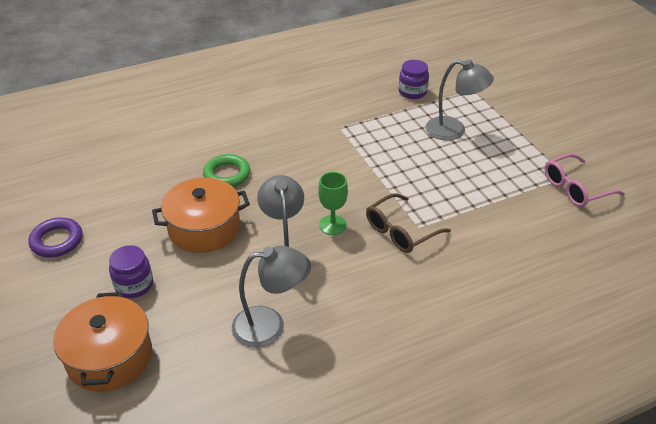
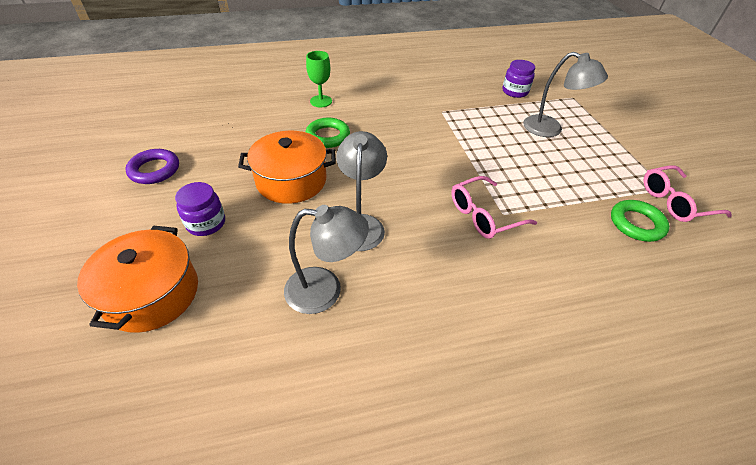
camera: 10 degrees right, 5 degrees up
(332, 225) = (416, 197): green goblet -> green goblet (321, 101)
(400, 231) = (483, 215): brown glasses -> pink glasses
(541, 216) = (636, 224): none -> green ring

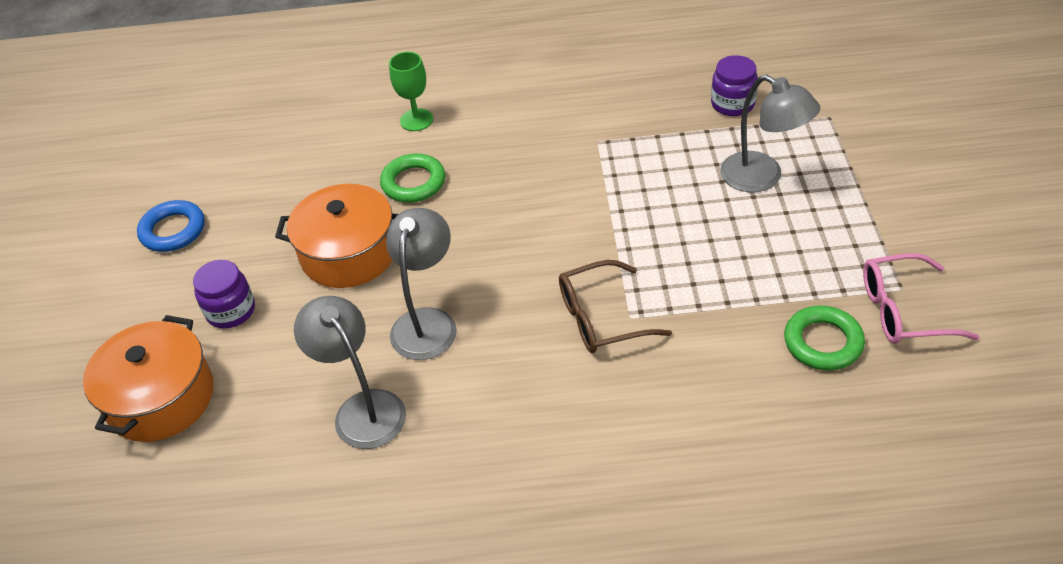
camera: 15 degrees right, 0 degrees up
(154, 170) = (173, 230): purple ring -> blue ring
(325, 290) = (362, 408): grey lamp -> grey lamp turned 135 degrees counterclockwise
(483, 215) = (601, 318): pink glasses -> brown glasses

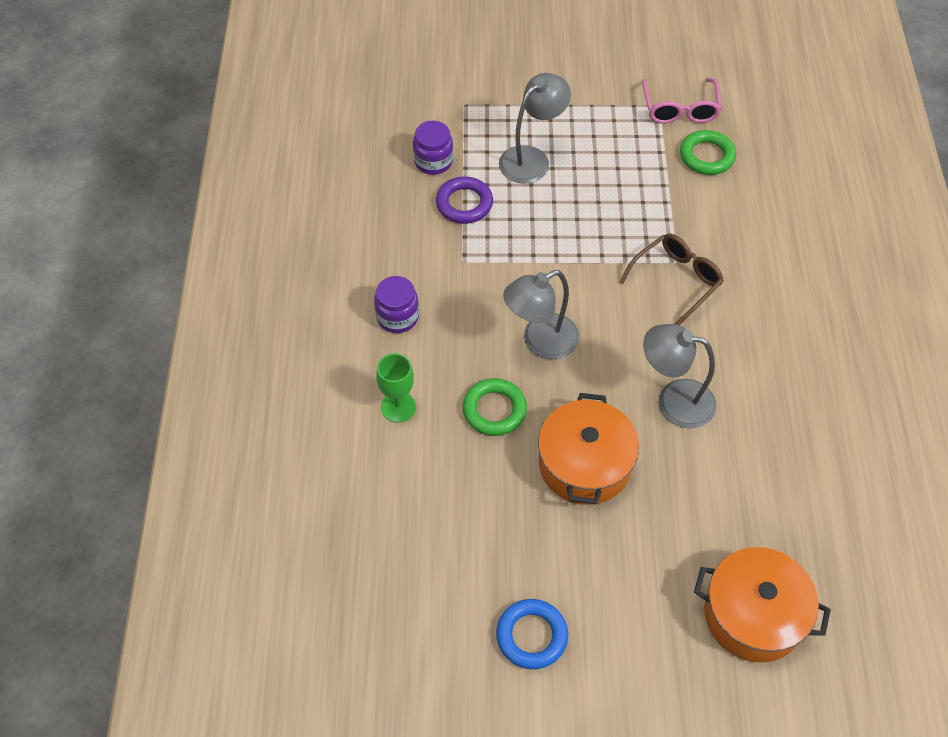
camera: 90 degrees left, 10 degrees up
(231, 311) = (650, 564): purple jar -> purple jar (397, 317)
(362, 408) = (764, 448): grey lamp -> grey lamp (540, 342)
(601, 318) = (676, 280): brown glasses -> brown glasses turned 120 degrees counterclockwise
(678, 133) = (464, 204): none -> purple ring

